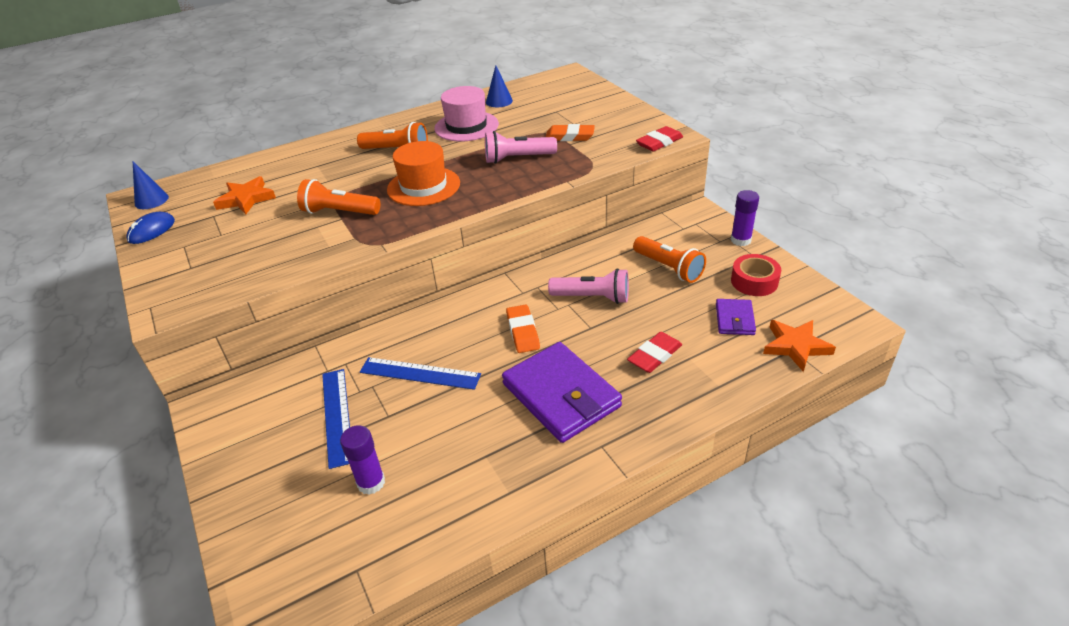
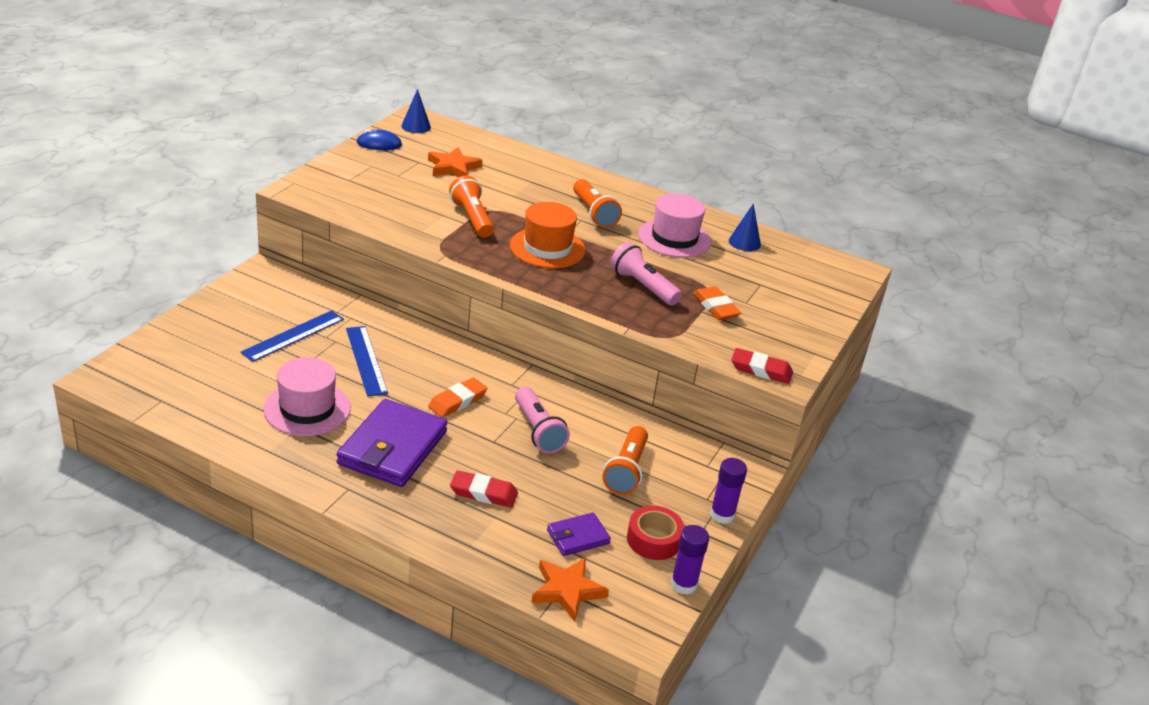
camera: 50 degrees right, 5 degrees down
(371, 482) = (239, 378): purple glue stick -> purple glue stick (683, 584)
(462, 441) = (307, 409): none -> pink hat

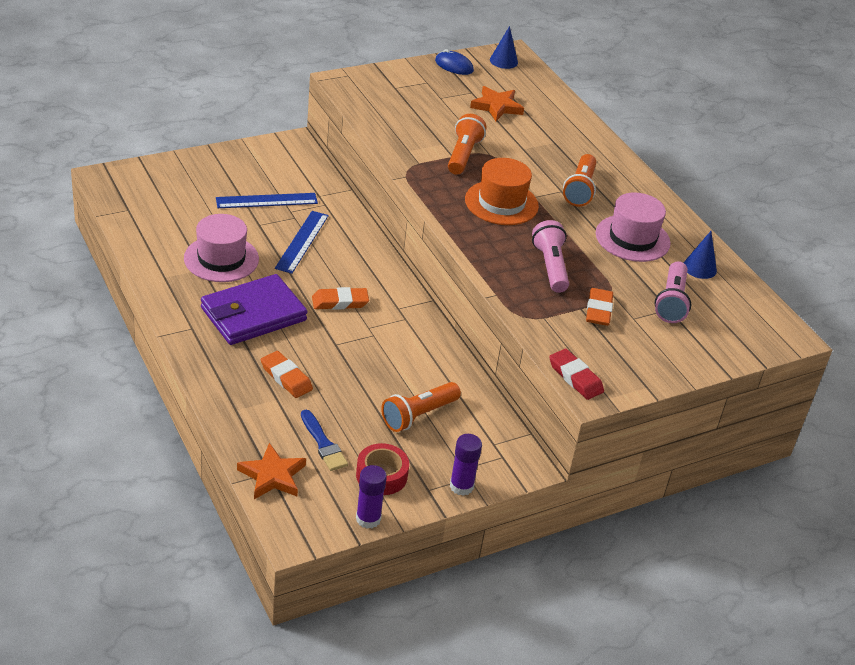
camera: 35 degrees right, 5 degrees up
(483, 493) = (286, 377): red eraser -> orange eraser
(538, 430) = (380, 352): pink flashlight -> pink flashlight (671, 302)
(578, 537) = (323, 443): purple wallet -> blue brush

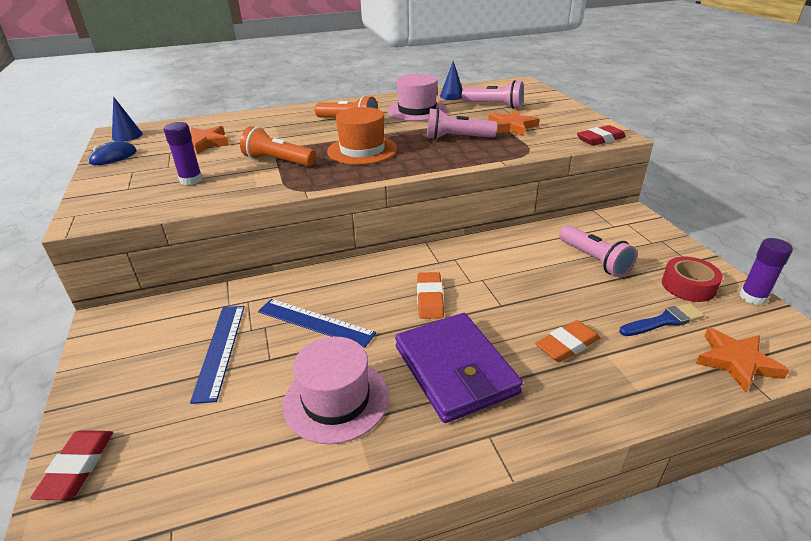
camera: 75 degrees left, 5 degrees down
(167, 168) = (77, 467): none -> red eraser
(418, 415) = (594, 260): orange flashlight -> pink flashlight
(461, 486) = (675, 244): purple glue stick -> purple glue stick (191, 180)
(598, 310) = (511, 126): orange eraser -> orange star

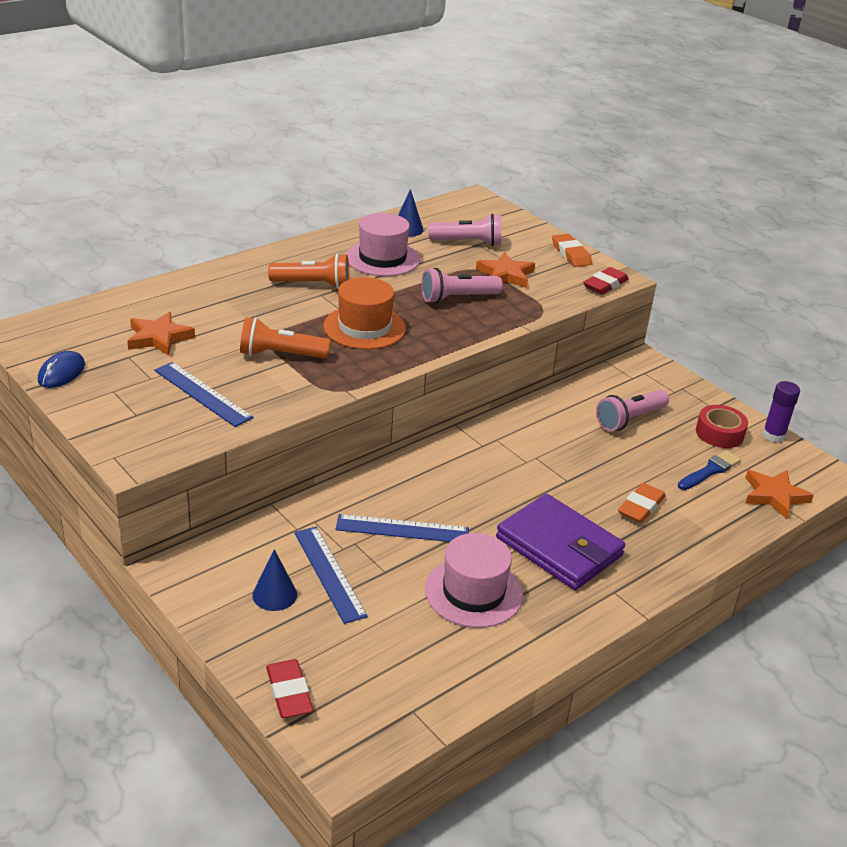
camera: 25 degrees left, 0 degrees up
(127, 136) = (38, 337): blue cone -> blue cone (274, 595)
(191, 180) = (202, 394): purple glue stick -> blue ruler
(429, 298) = (497, 486): orange eraser -> orange eraser (571, 254)
(594, 260) = (629, 419): pink flashlight -> pink flashlight turned 105 degrees clockwise

